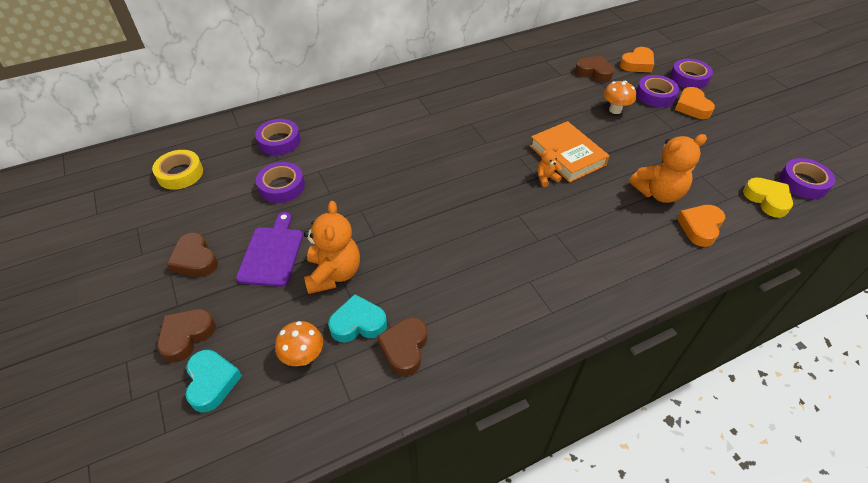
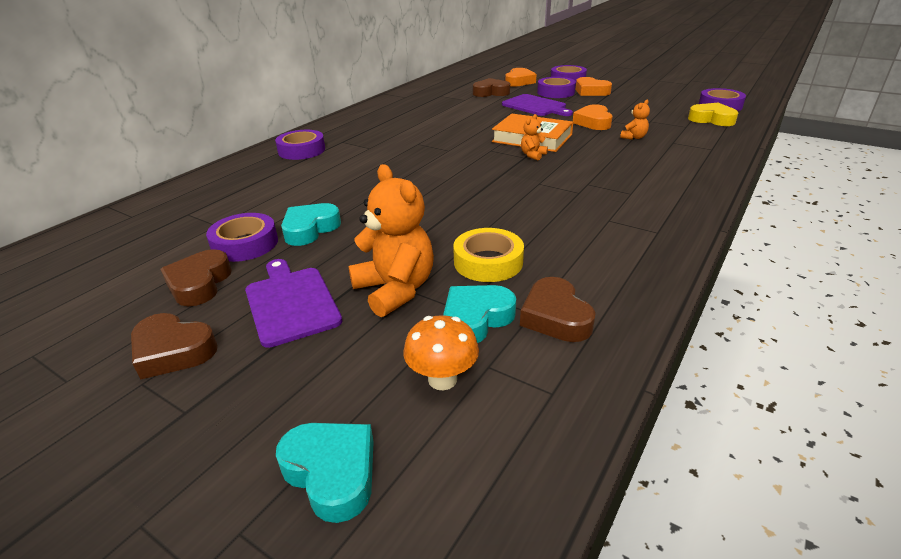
camera: 30 degrees left, 15 degrees down
(180, 174) = (71, 279): yellow tape -> yellow tape (488, 262)
(186, 336) = (235, 439): brown heart -> brown heart (199, 284)
(279, 141) = (204, 211): purple tape -> purple tape (301, 150)
(327, 190) = (310, 229): none -> turquoise heart
(615, 110) = (535, 106): orange mushroom -> purple cutting board
(658, 193) = (634, 137): orange teddy bear -> orange teddy bear, size x0.48
(700, 227) = (691, 145): orange heart -> orange heart (593, 122)

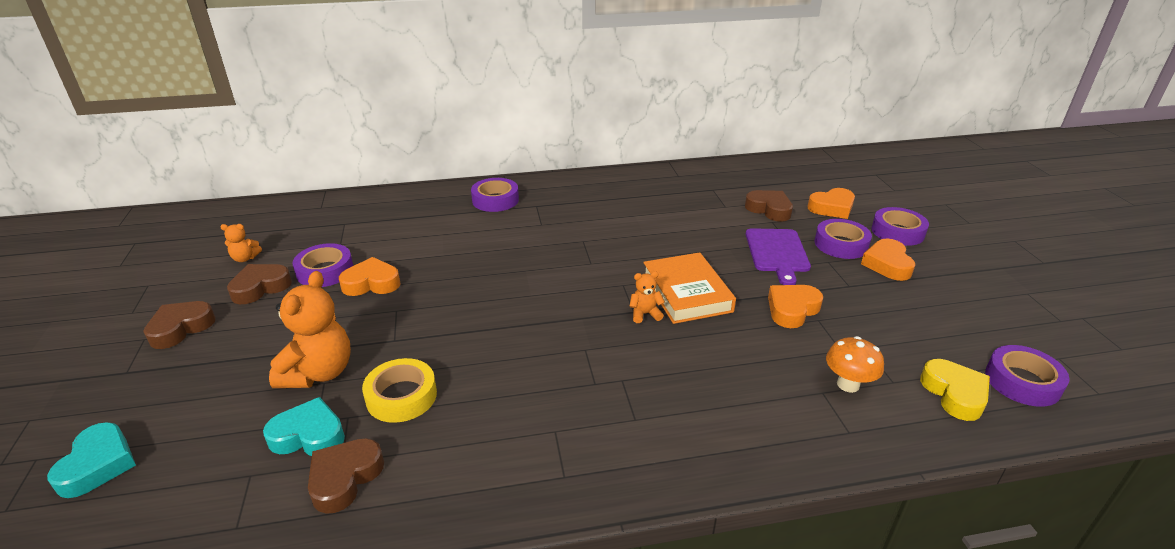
camera: 45 degrees right, 0 degrees up
(173, 351) = (180, 328): brown heart -> brown heart turned 60 degrees clockwise
(291, 303) = (266, 337): purple cutting board -> none
(310, 229) = (371, 283): turquoise heart -> orange heart
(442, 379) = (219, 460): orange mushroom -> orange mushroom (848, 384)
(634, 137) = (792, 357): orange teddy bear -> orange teddy bear (245, 258)

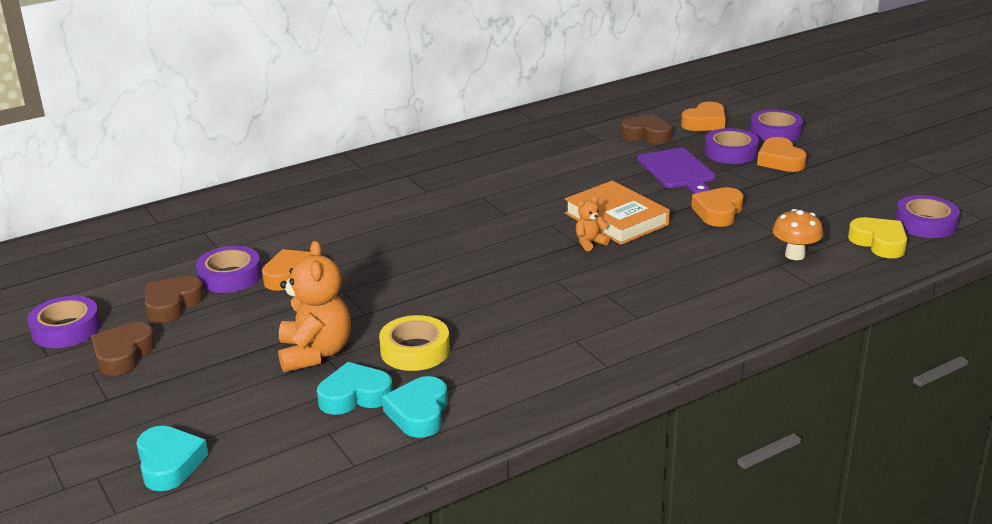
camera: 20 degrees left, 5 degrees down
(245, 258) = (123, 284): orange teddy bear -> none
(344, 478) = (419, 413): brown heart -> turquoise heart
(495, 200) = (356, 178): purple tape -> purple tape (66, 329)

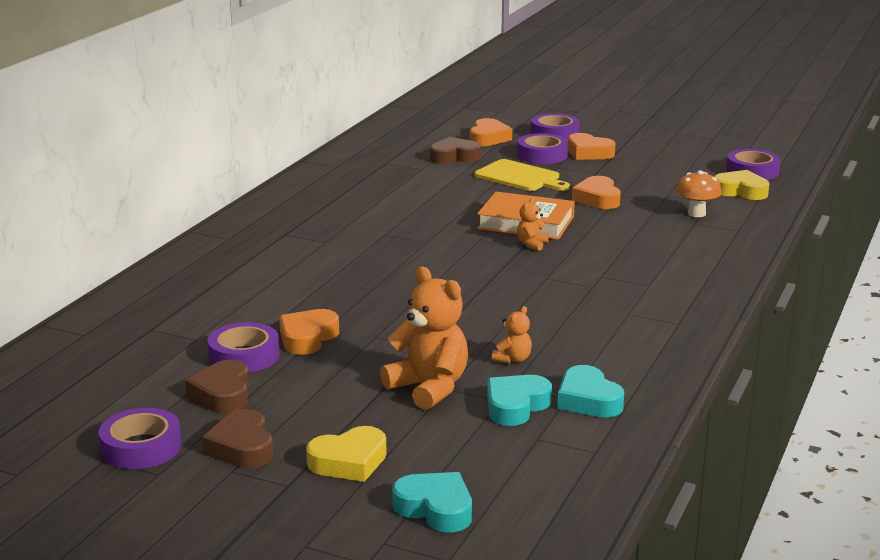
camera: 35 degrees left, 5 degrees down
(171, 396) = (349, 462): none -> yellow heart
(415, 350) = (513, 359): yellow tape -> orange teddy bear
(677, 170) = (520, 177): purple cutting board -> yellow cutting board

